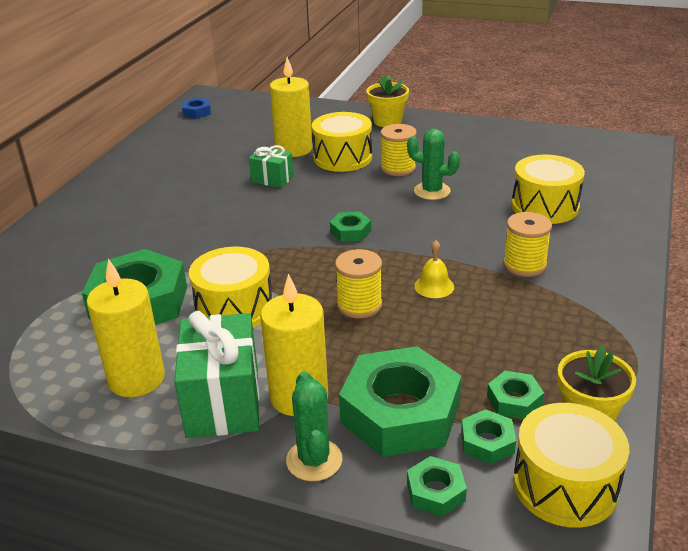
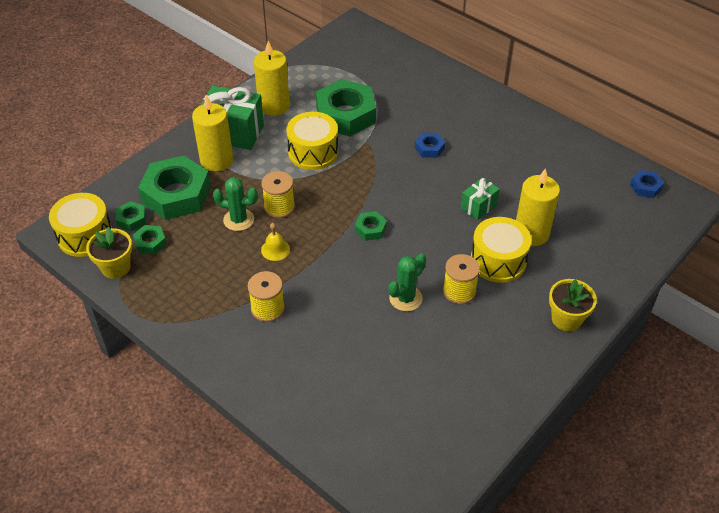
camera: 110 degrees right, 15 degrees up
(187, 225) = (429, 148): none -> blue nut
(314, 460) = (169, 155): green cactus -> green cactus (238, 220)
(435, 492) = (118, 189): green nut -> none
(545, 206) = (338, 363): yellow drum -> none

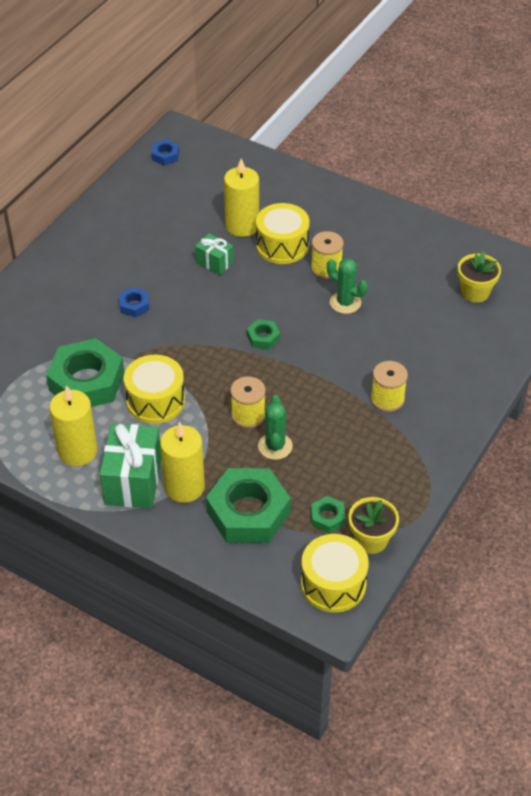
camera: 100 degrees left, 0 degrees up
(132, 219) = (297, 545): green nut -> none
(275, 249) = (309, 407): yellow bell -> none
(566, 319) = (337, 201): yellow flower pot -> yellow flower pot (475, 292)

